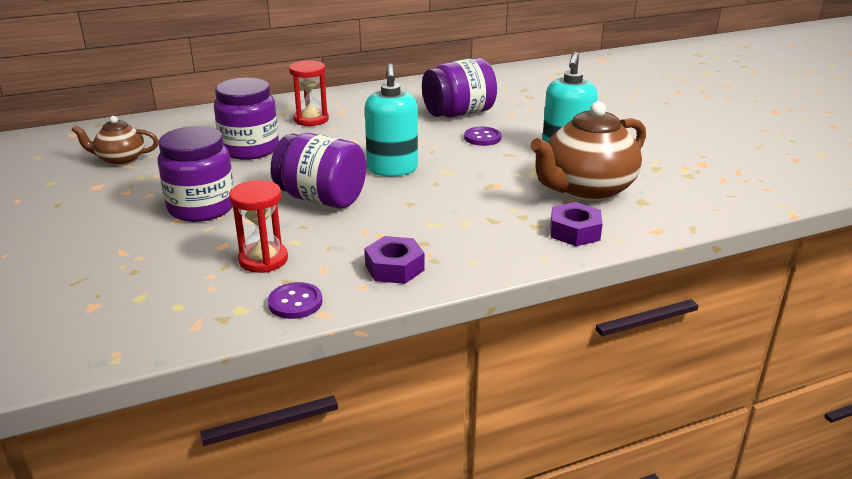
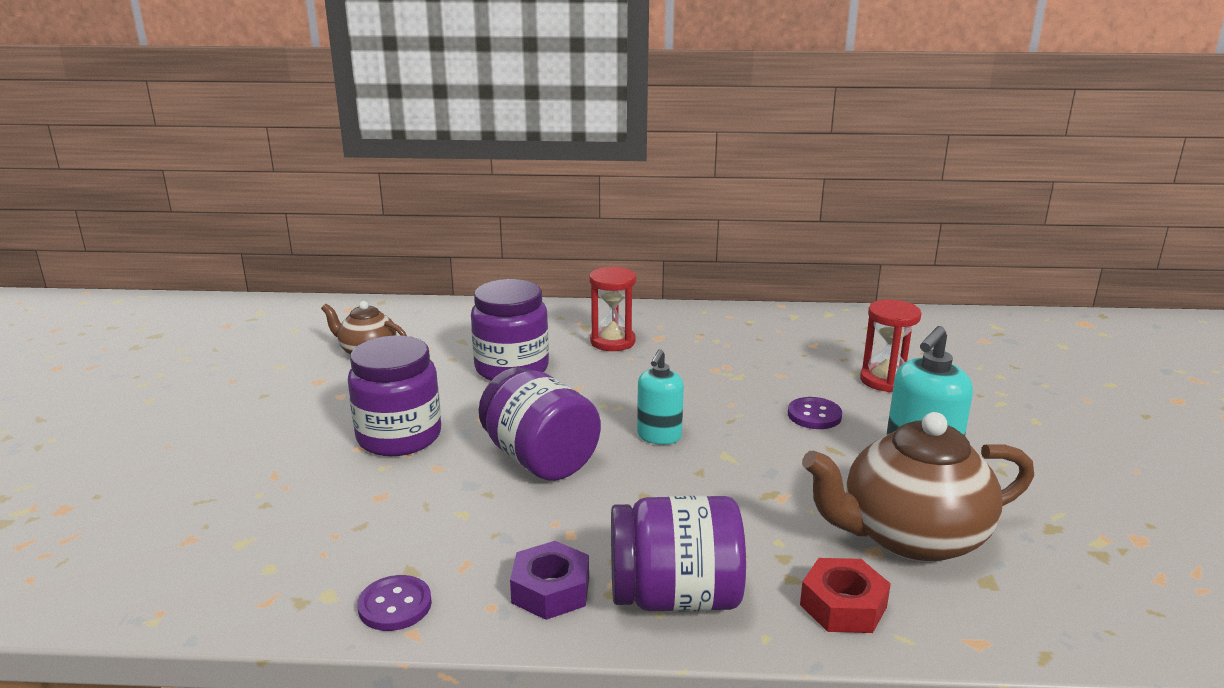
camera: 25 degrees right, 5 degrees down
(263, 260) = (408, 530): red hourglass -> red hourglass (885, 380)
(392, 169) = (659, 436): turquoise soap dispenser -> turquoise soap dispenser, size x0.65
(458, 113) = (807, 370): purple jar -> purple jar (675, 597)
(575, 232) = (843, 606): purple nut -> red nut

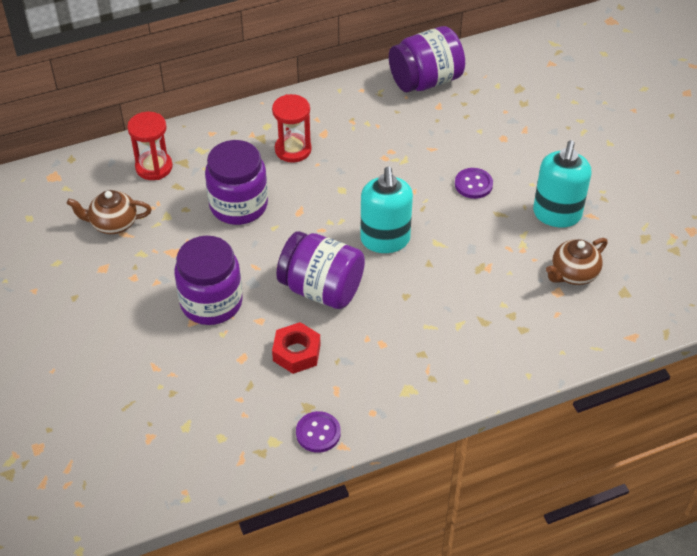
camera: 25 degrees left, 25 degrees up
(550, 590) = (397, 388): purple nut -> none
(659, 436) = (385, 240): turquoise soap dispenser -> turquoise soap dispenser, size x1.53
(675, 597) = (468, 366): purple jar -> purple jar (425, 80)
(843, 606) = (558, 338): red nut -> red nut (296, 353)
(885, 380) = (503, 132): red hourglass -> red hourglass (154, 167)
(911, 537) = (573, 274): brown teapot -> brown teapot, size x0.55

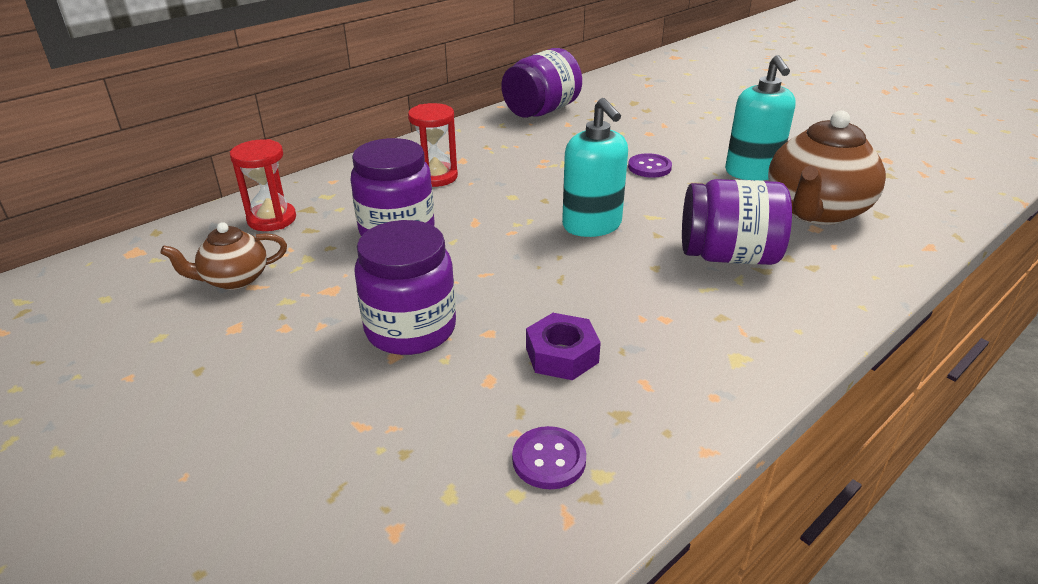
camera: 20 degrees left, 15 degrees down
(296, 353) = (562, 355): red nut -> purple nut
(318, 433) = (659, 444): purple button -> purple button (549, 459)
(321, 289) = (549, 283): purple jar -> purple jar (728, 256)
(573, 274) = (815, 211): brown teapot -> brown teapot, size x1.83

